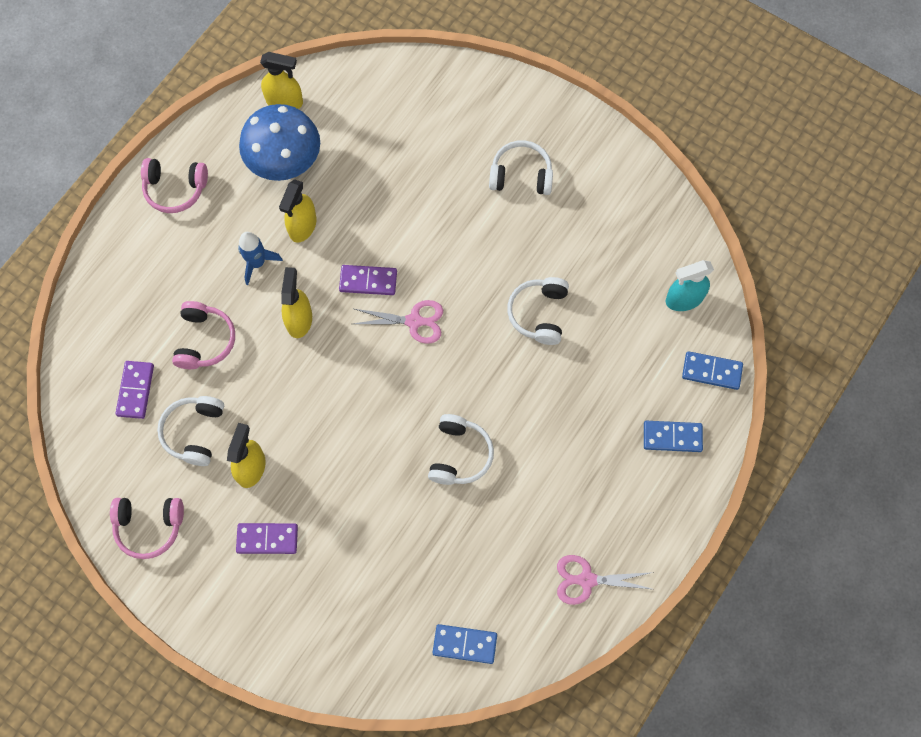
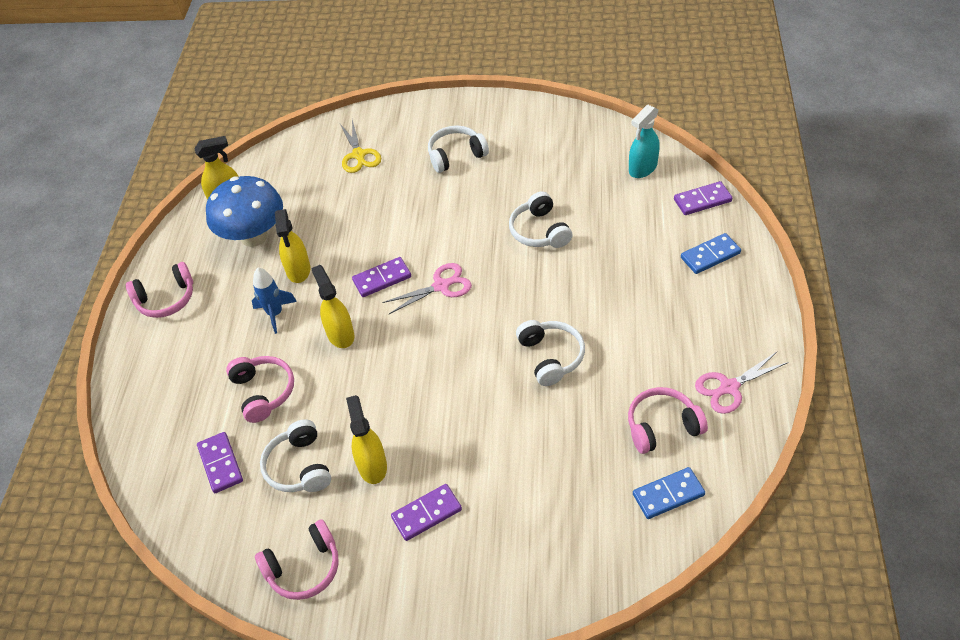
camera: 25 degrees left, 20 degrees down
(432, 119) = (359, 155): none -> yellow scissors
(504, 580) = (662, 426): none -> pink headphones
(711, 371) = (702, 200): blue domino -> purple domino

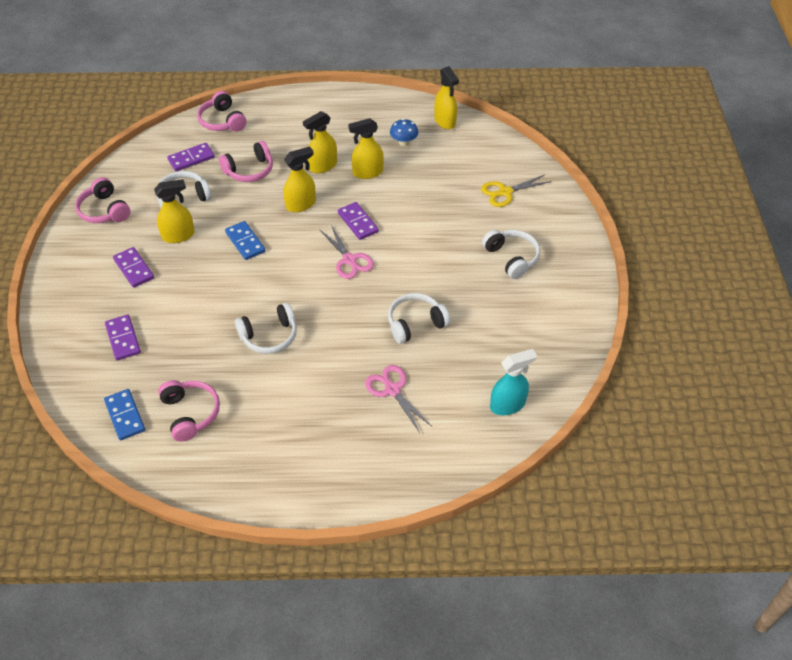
camera: 80 degrees right, 0 degrees up
(166, 299) = (339, 107): pink headphones -> pink headphones (222, 121)
(254, 236) = (404, 142): blue mushroom -> blue mushroom, size x0.46
(275, 314) = (323, 166): blue rocket -> yellow spray bottle
(642, 168) = (508, 405): turquoise spray bottle -> turquoise spray bottle turned 120 degrees clockwise
(702, 200) = (464, 456): purple domino -> purple domino (123, 339)
(710, 255) = (386, 459): blue domino -> blue domino (245, 242)
(729, 387) = (226, 465): pink scissors -> pink scissors (392, 390)

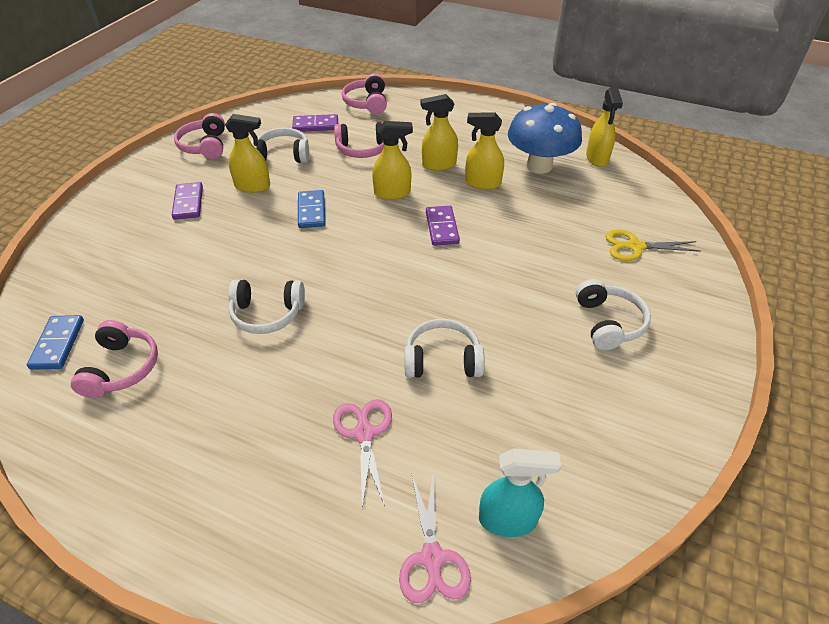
camera: 25 degrees right, 5 degrees down
(123, 339) = (123, 264): purple domino -> none
(349, 260) = (408, 262): pink scissors -> pink scissors (432, 558)
(404, 142) = (539, 166): blue mushroom -> blue mushroom, size x2.15

